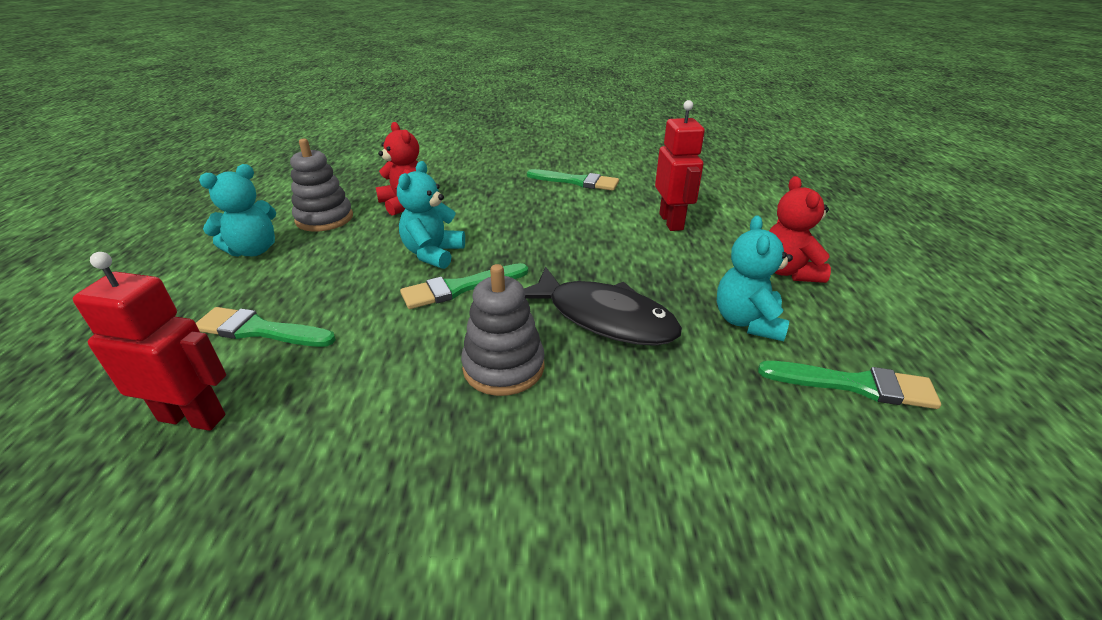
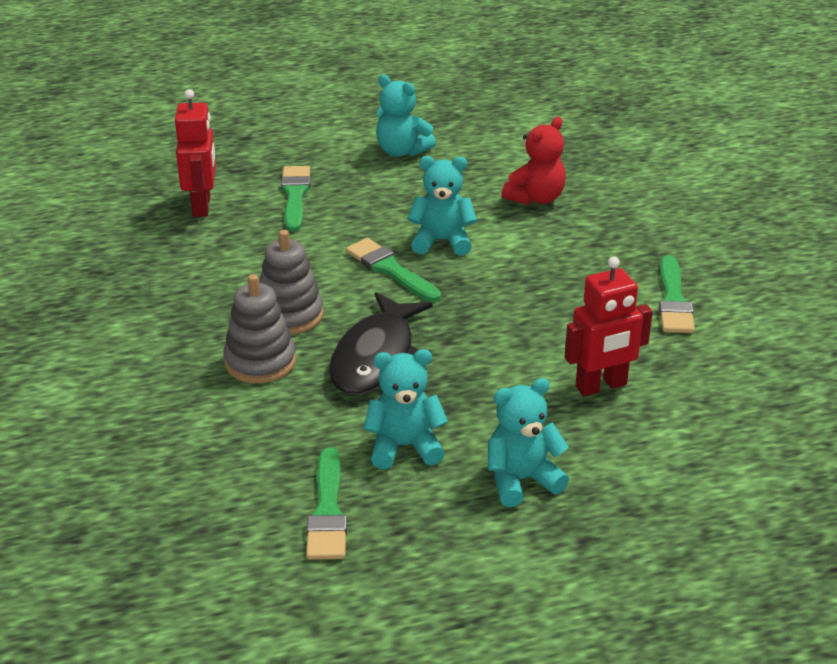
camera: 75 degrees right, 0 degrees up
(324, 219) = (476, 164): grey stacking toy -> grey stacking toy (260, 362)
(788, 271) = (521, 480): red teddy bear -> turquoise teddy bear

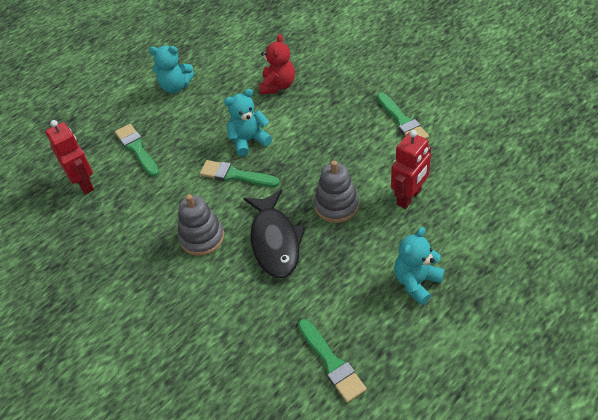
camera: 25 degrees left, 15 degrees up
(260, 362) = (211, 280): grey stacking toy -> grey stacking toy (336, 205)
(404, 447) = (339, 294): turquoise teddy bear -> none

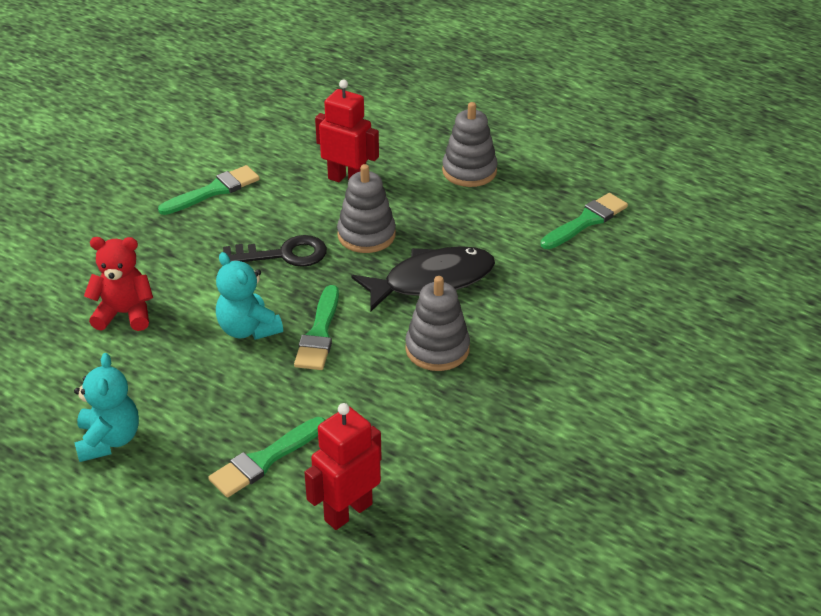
camera: 105 degrees left, 10 degrees down
(322, 158) = (283, 254): none -> black key
(416, 282) = (469, 171): turquoise teddy bear -> grey stacking toy

